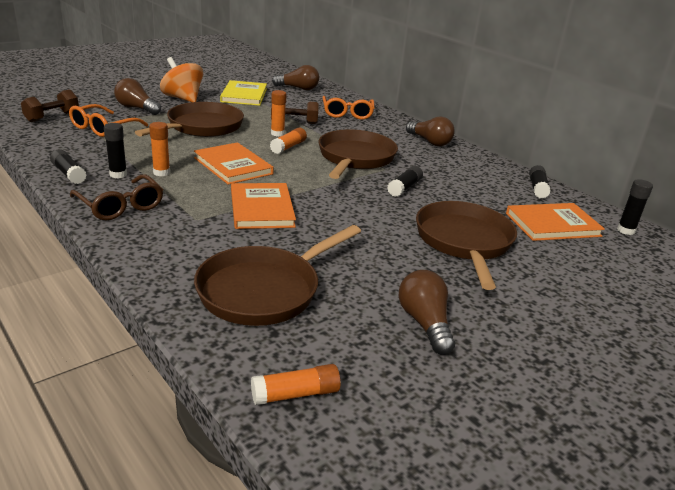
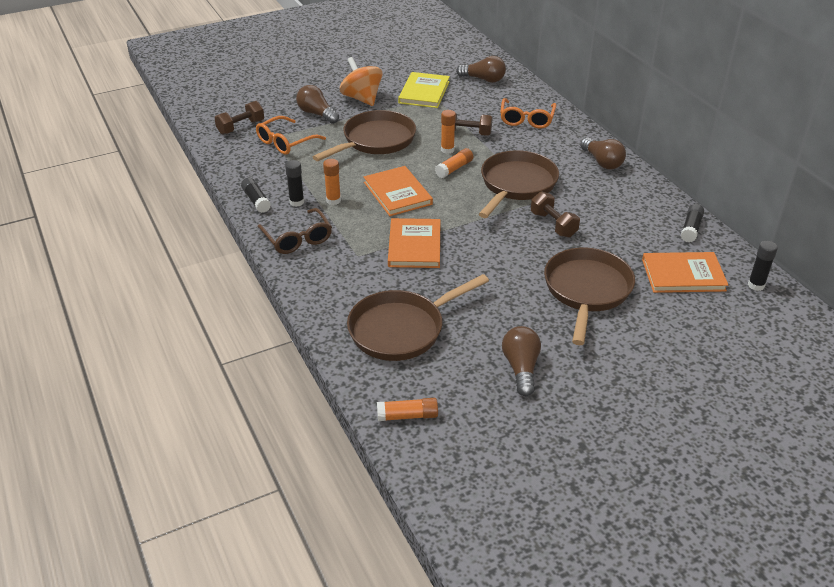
camera: 15 degrees right, 10 degrees up
(404, 188) = (553, 224): black glue stick -> brown dumbbell

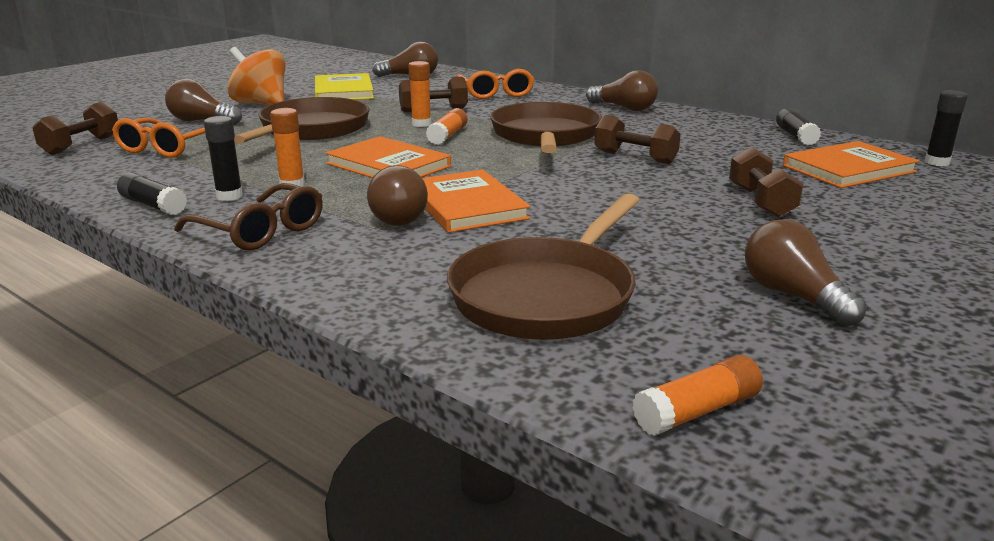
camera: 25 degrees left, 15 degrees down
(370, 245) = (395, 216): none -> brown light bulb
(587, 291) = (761, 202): brown pan -> brown dumbbell

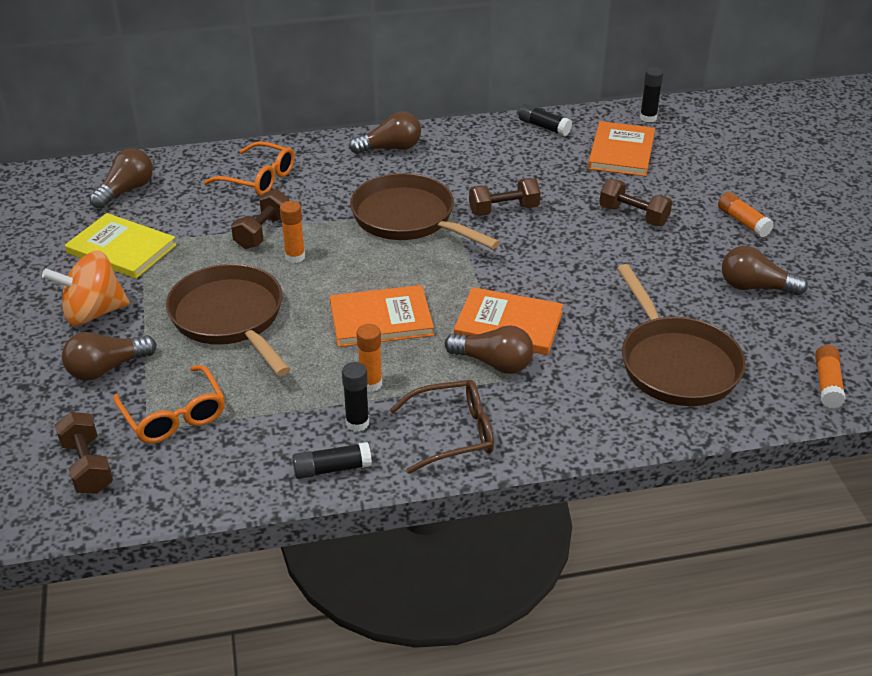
camera: 50 degrees left, 15 degrees up
(447, 136) = (345, 259): orange glue stick -> orange glue stick (743, 222)

